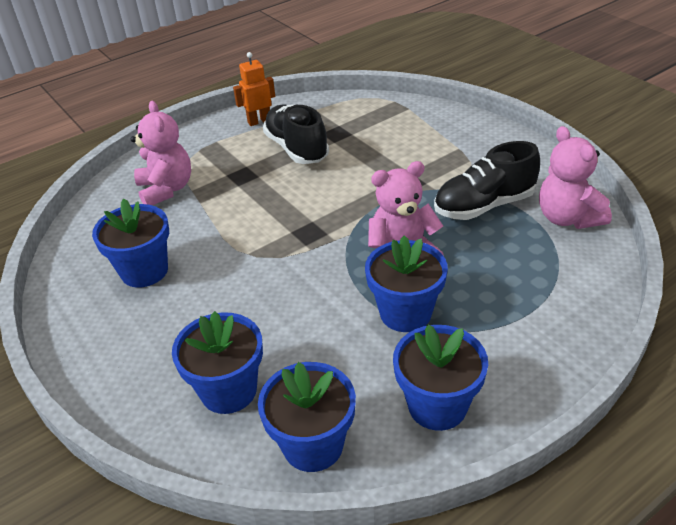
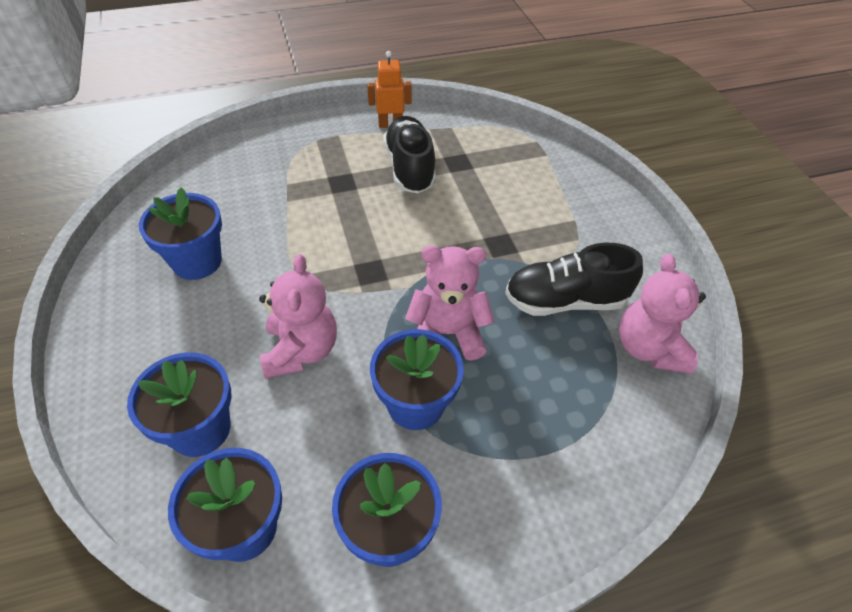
camera: 15 degrees right, 10 degrees up
(166, 189) = (264, 175): pink teddy bear -> pink teddy bear (301, 350)

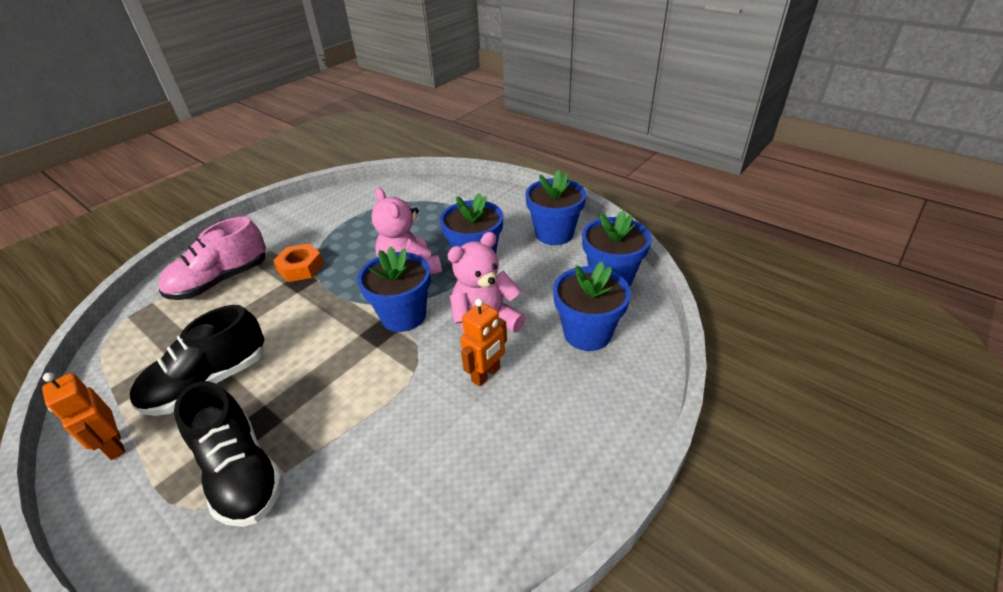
camera: 120 degrees left, 10 degrees down
(197, 261) = (454, 460): blue flower pot -> blue flower pot (403, 316)
(245, 319) = (486, 375): none -> orange robot
(525, 251) = (301, 268): none -> orange nut
(547, 196) = (221, 281): none -> pink shoe
(565, 301) = (342, 236): black shoe -> black shoe (241, 472)
(649, 348) = (360, 200): pink teddy bear -> none

